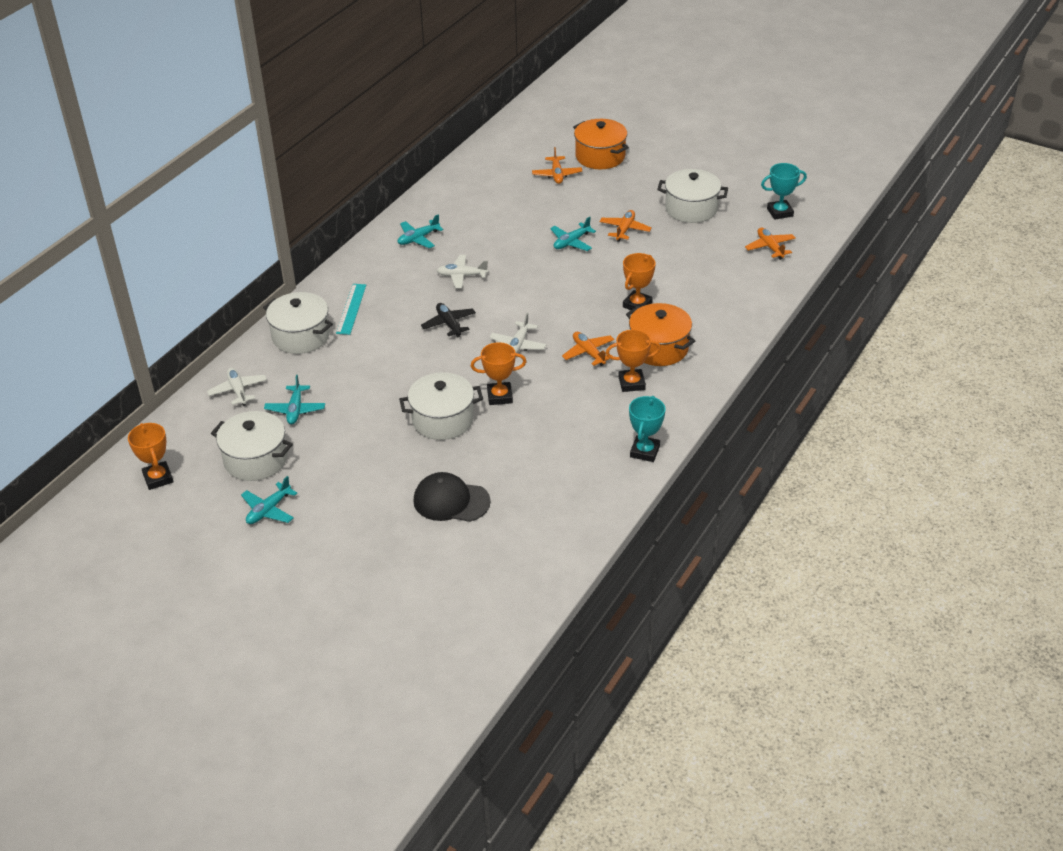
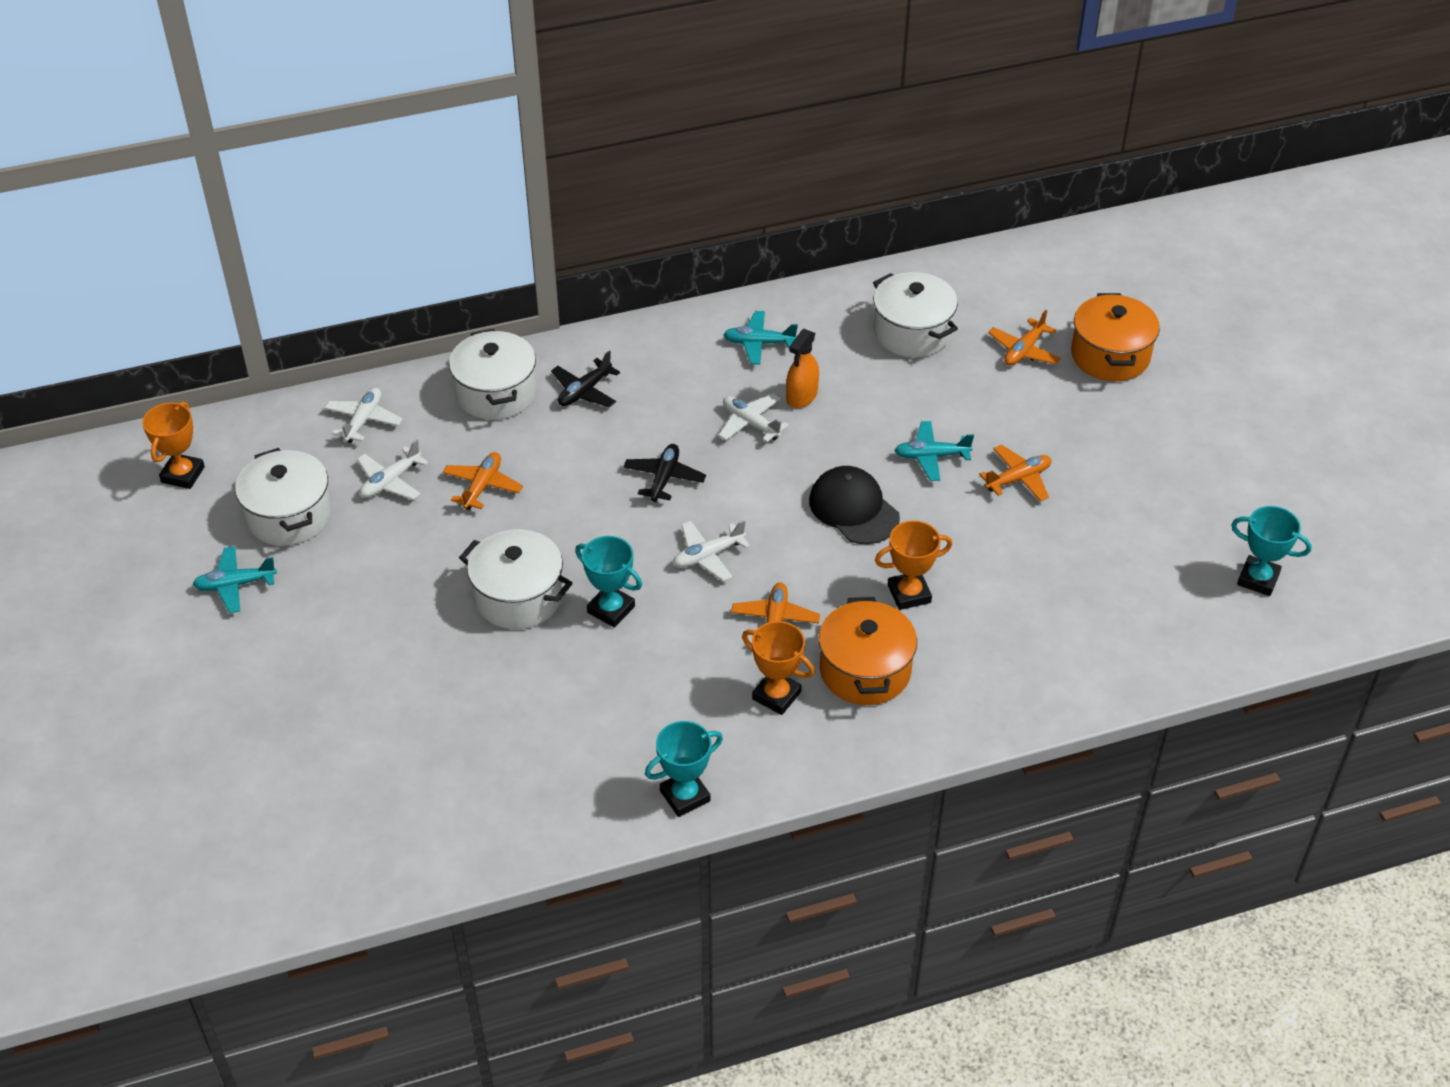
camera: 40 degrees right, 5 degrees up
(295, 410) = (390, 481): turquoise plane -> white plane
(351, 309) = (584, 391): turquoise ruler -> black plane
(451, 501) = (412, 704): black cap -> black cap (853, 509)
(472, 250) = (802, 396): none -> orange spray bottle
(500, 396) = (611, 609): orange trophy -> turquoise trophy
(691, 209) = (1141, 501): white pot -> white pot (912, 332)
(770, 247) = (1181, 622): orange plane -> orange plane (482, 486)

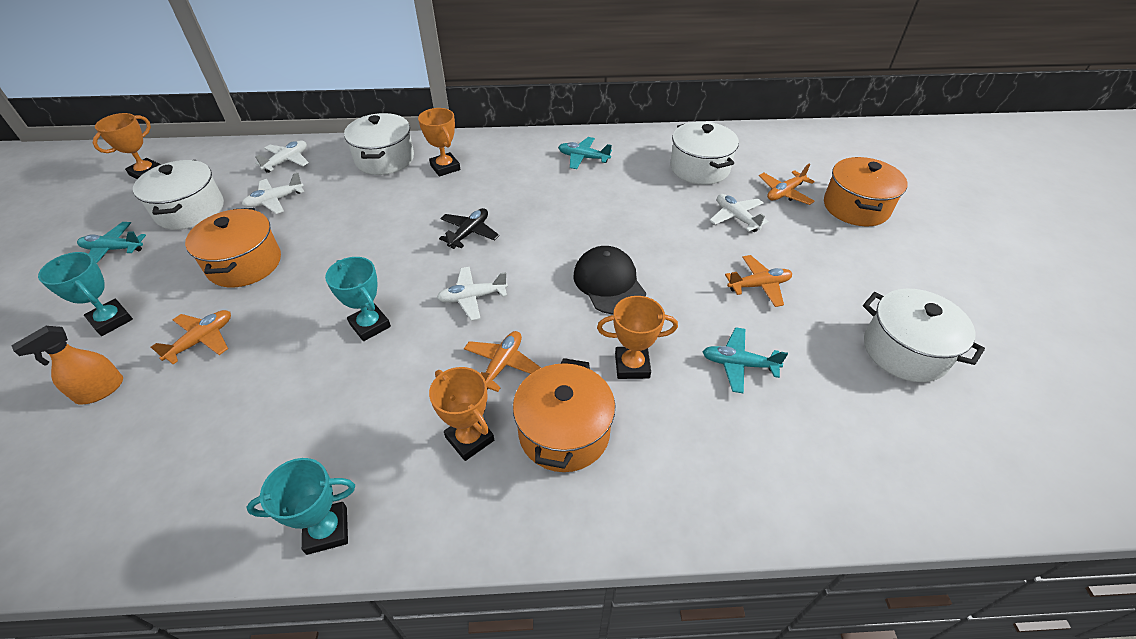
camera: 15 degrees right, 0 degrees up
(415, 570) = (245, 264): none -> orange pot
(482, 486) = (335, 215): orange plane -> orange plane (202, 340)
(518, 597) = (305, 300): white pot -> white pot (905, 351)
(584, 391) = (445, 167): black plane -> orange trophy
(750, 423) = (553, 207): white plane -> white plane (736, 217)
(802, 396) = (600, 195): orange spray bottle -> orange spray bottle (100, 390)
(931, 456) = (688, 254): turquoise plane -> turquoise plane (738, 364)
(1258, 579) = (988, 424): turquoise trophy -> turquoise trophy (111, 320)

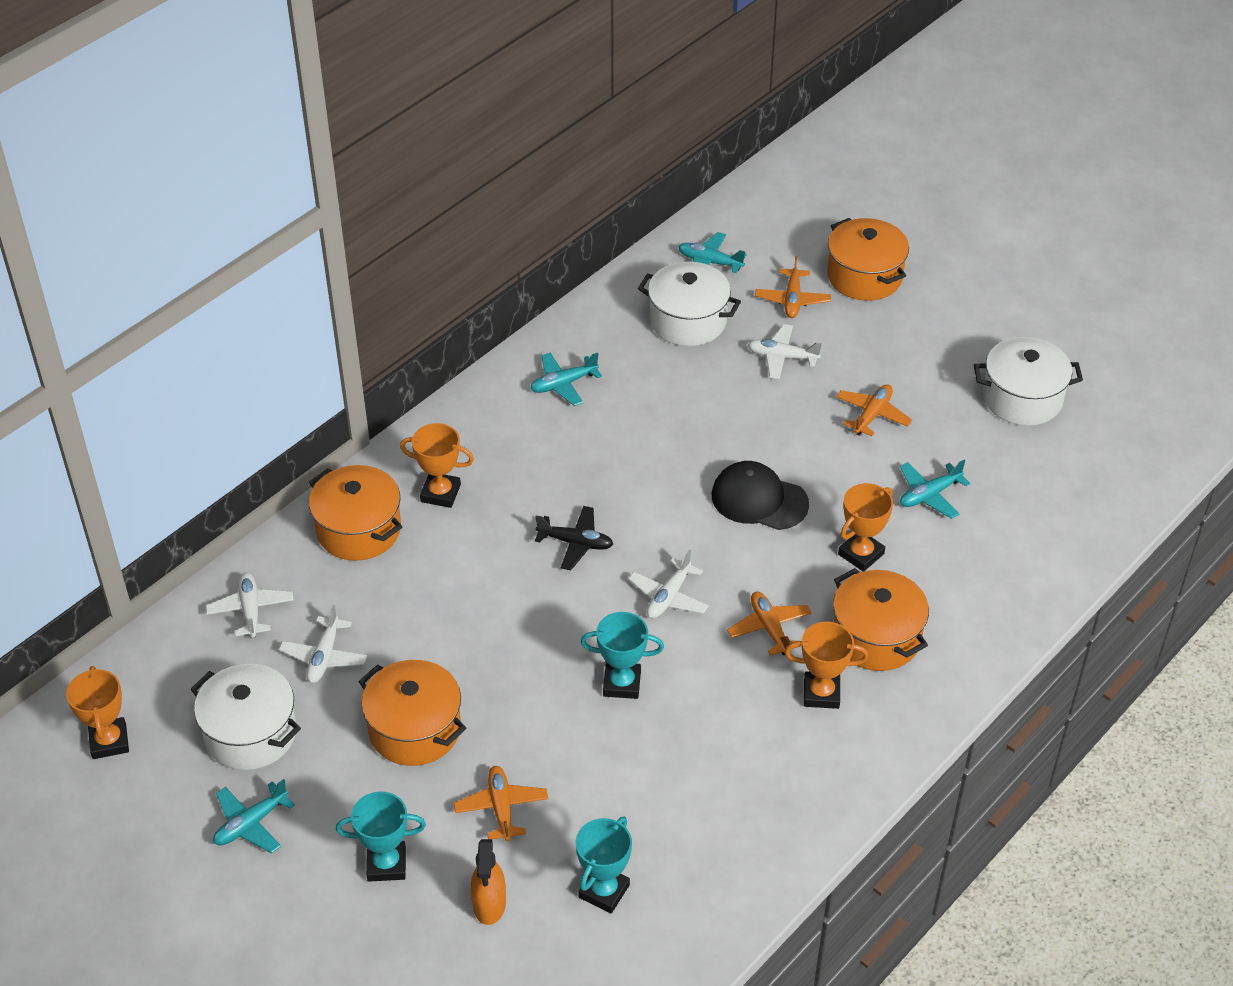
camera: 45 degrees left, 0 degrees up
(327, 530) = (814, 818): turquoise trophy -> turquoise trophy (604, 891)
(385, 159) = (359, 530): white pot -> orange pot
(469, 233) = (575, 543): black plane -> black plane turned 120 degrees clockwise
(753, 149) = (710, 262): none -> turquoise plane

